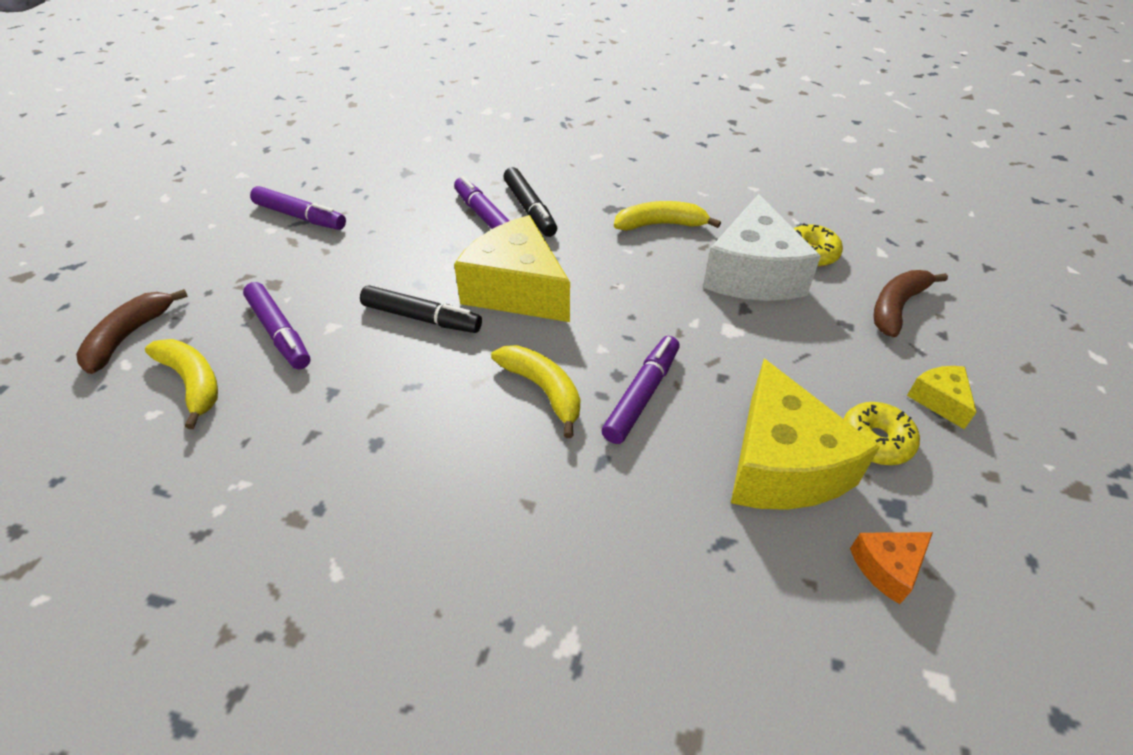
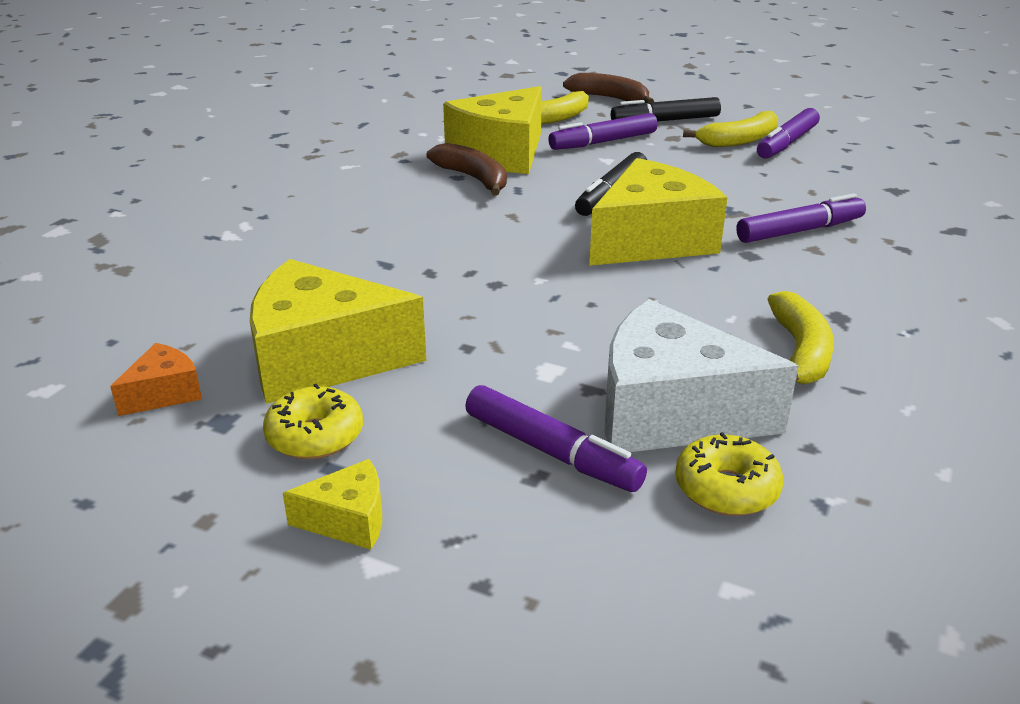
camera: 100 degrees right, 15 degrees down
(306, 413) = (502, 153): none -> yellow cheese
(530, 209) = (824, 258): black marker -> black marker (665, 121)
(543, 390) = (489, 244): yellow banana -> yellow banana (739, 140)
(642, 395) = (460, 293): purple marker -> purple marker (551, 451)
(887, 567) = (164, 393): orange cheese -> orange cheese turned 60 degrees clockwise
(896, 307) = (564, 550): brown banana -> brown banana (473, 178)

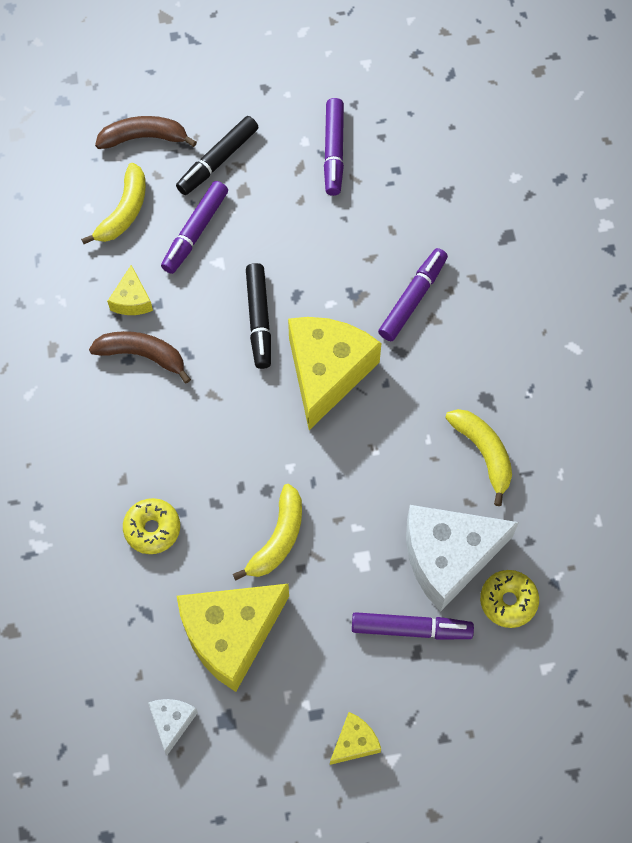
camera: 35 degrees left, 35 degrees up
(164, 393) = (172, 722): orange cheese -> white cheese
(315, 436) = (285, 698): yellow donut -> yellow donut (152, 529)
(502, 153) = (132, 300): yellow cheese -> yellow cheese, size x0.46
(739, 140) = (296, 167): yellow banana -> yellow banana (278, 539)

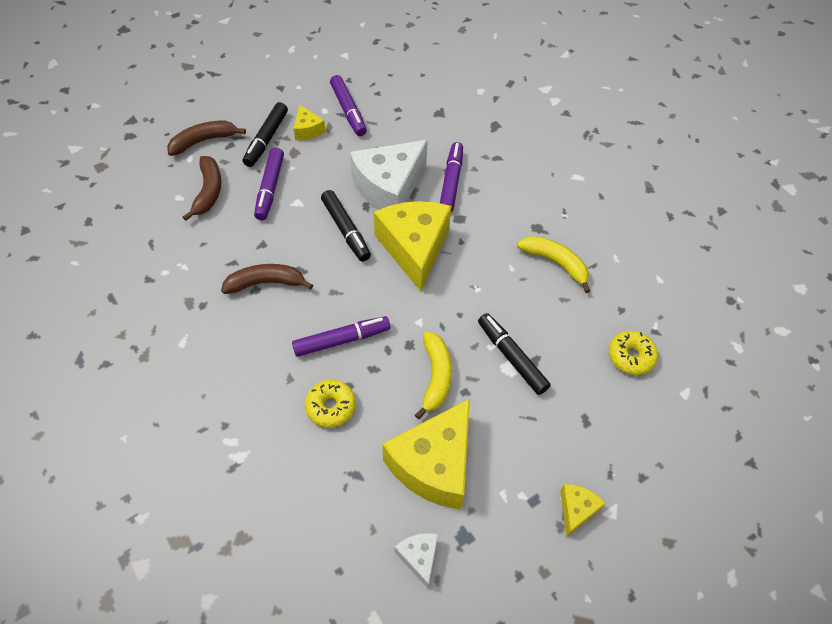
camera: 25 degrees left, 10 degrees down
(124, 211) = (208, 191): yellow banana -> brown banana
(132, 300) = (240, 248): yellow cheese -> yellow cheese (307, 130)
(372, 549) = (511, 357): none -> black marker
(411, 629) = (572, 404): purple marker -> purple marker (342, 340)
(448, 557) = (570, 342): white cheese -> white cheese (389, 188)

